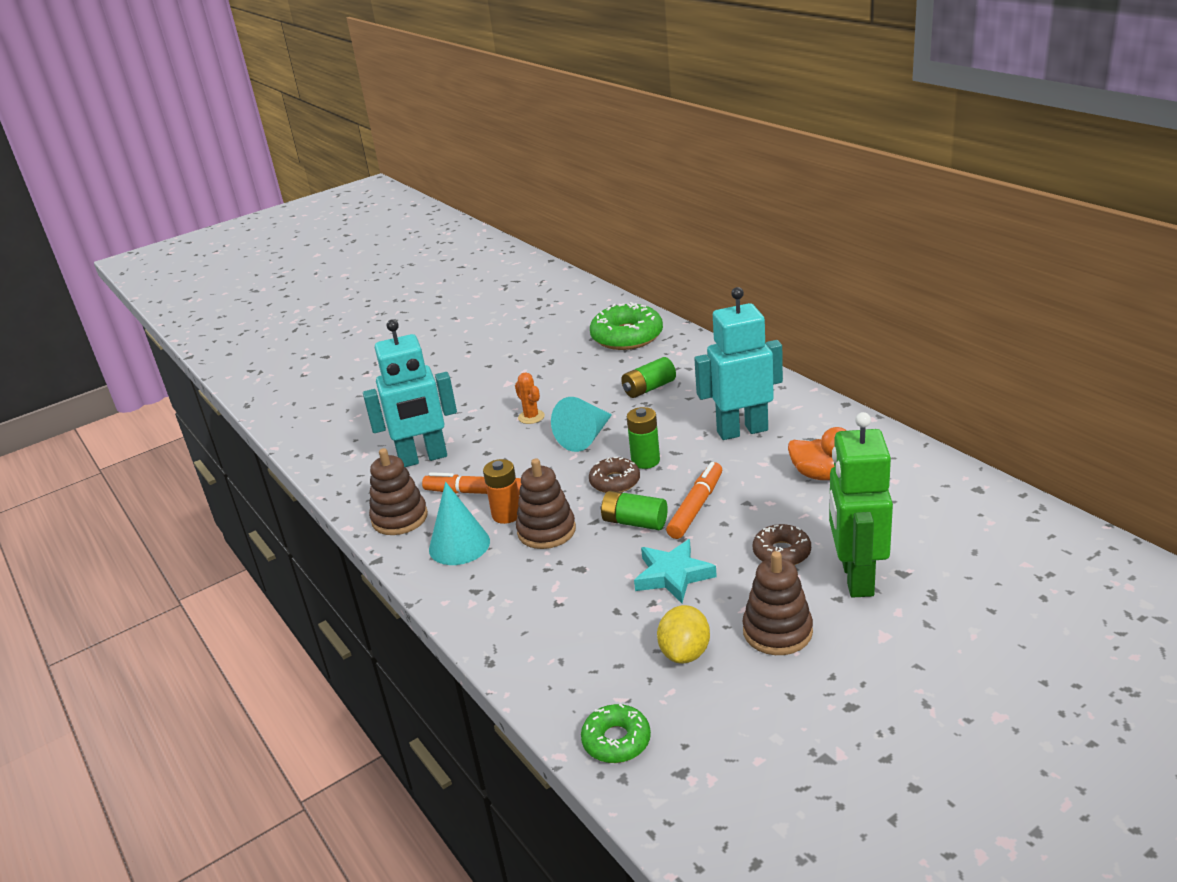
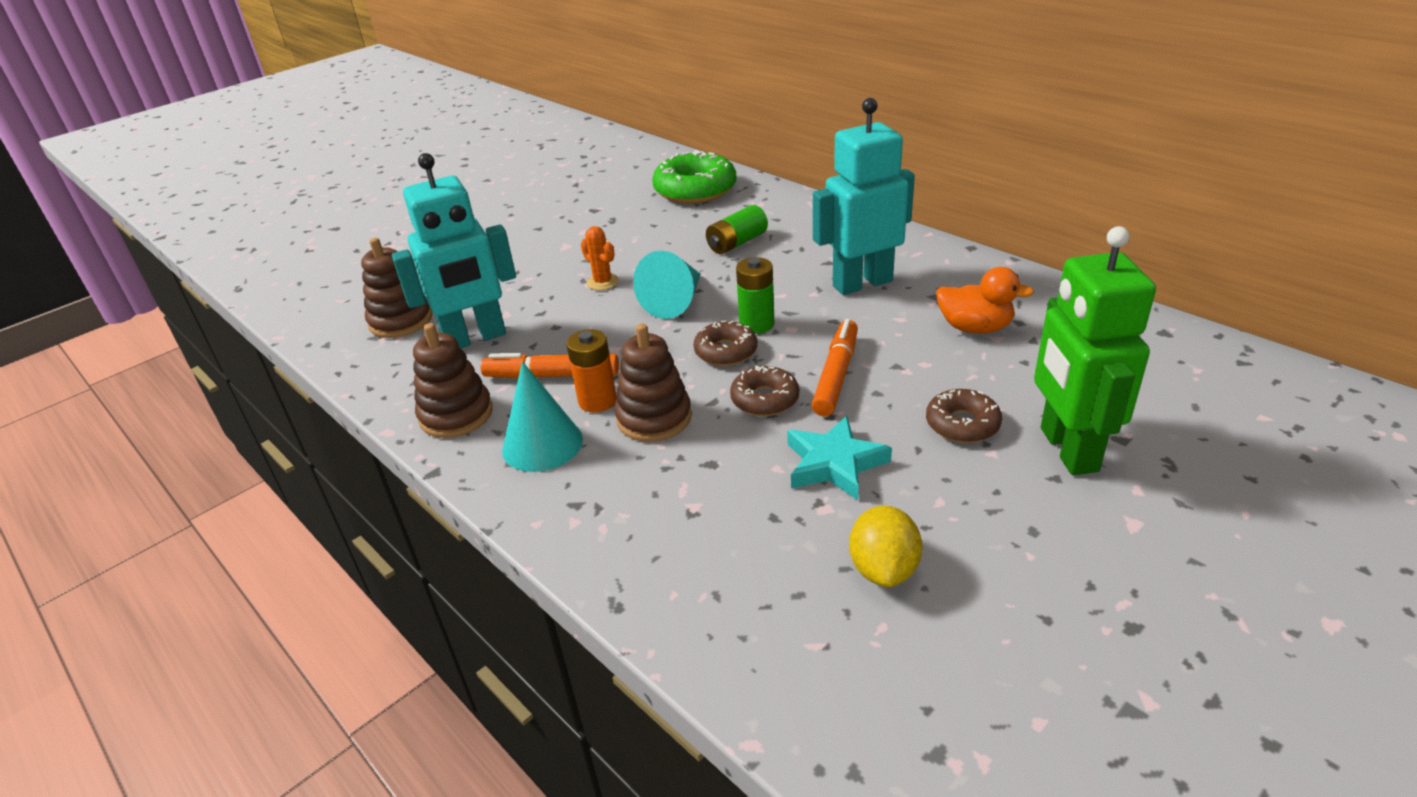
camera: 10 degrees left, 5 degrees up
(616, 740) = (828, 711): green donut -> none
(634, 522) = (765, 399): green battery -> brown donut
(777, 631) = (995, 528): brown stacking toy -> brown stacking toy (401, 321)

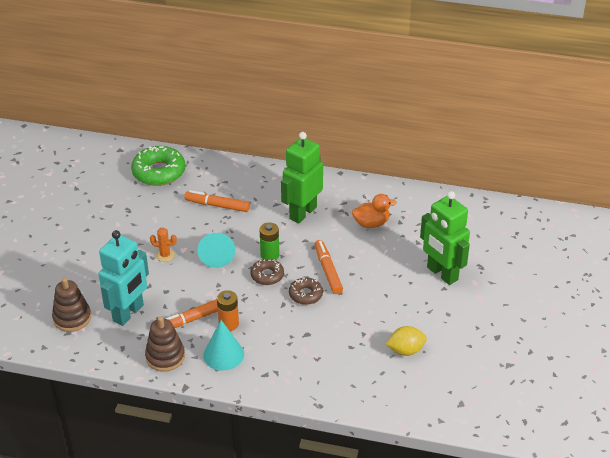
camera: 35 degrees left, 5 degrees up
(654, 418) = (263, 322): brown stacking toy -> none
(737, 243) = (217, 205): green battery -> orange marker
(834, 463) = (357, 314): turquoise star -> none
(862, 283) = (302, 213): turquoise robot -> green robot
(883, 569) = (405, 350): yellow lemon -> yellow lemon turned 75 degrees counterclockwise
(962, 424) = (396, 277): brown donut -> none

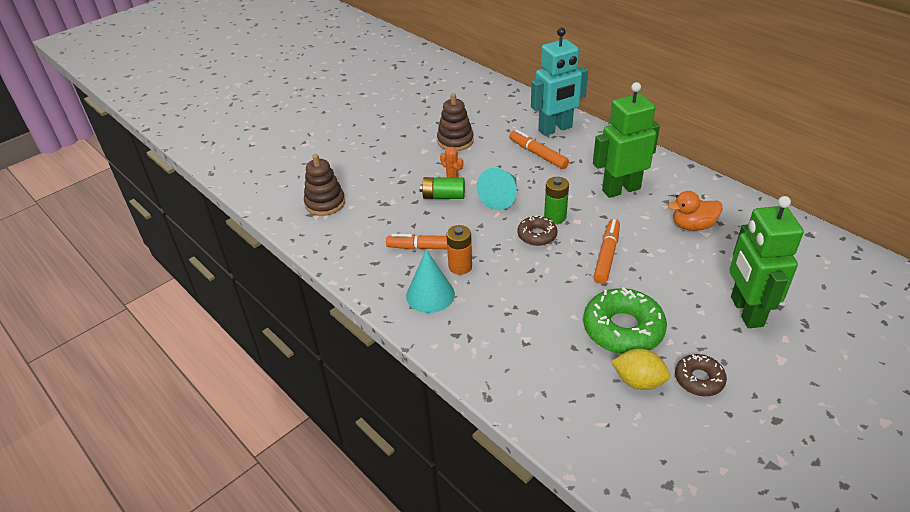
camera: 35 degrees right, 0 degrees up
(128, 313) = (376, 218): turquoise robot -> turquoise robot (555, 129)
(159, 172) = (506, 109): green donut -> green donut (623, 329)
(165, 357) = (373, 272): brown stacking toy -> brown stacking toy (455, 141)
(169, 272) = (443, 196): none -> green battery
(305, 294) = (563, 270): brown donut -> brown donut (699, 379)
(371, 223) = (692, 226): orange duck -> orange duck turned 150 degrees clockwise

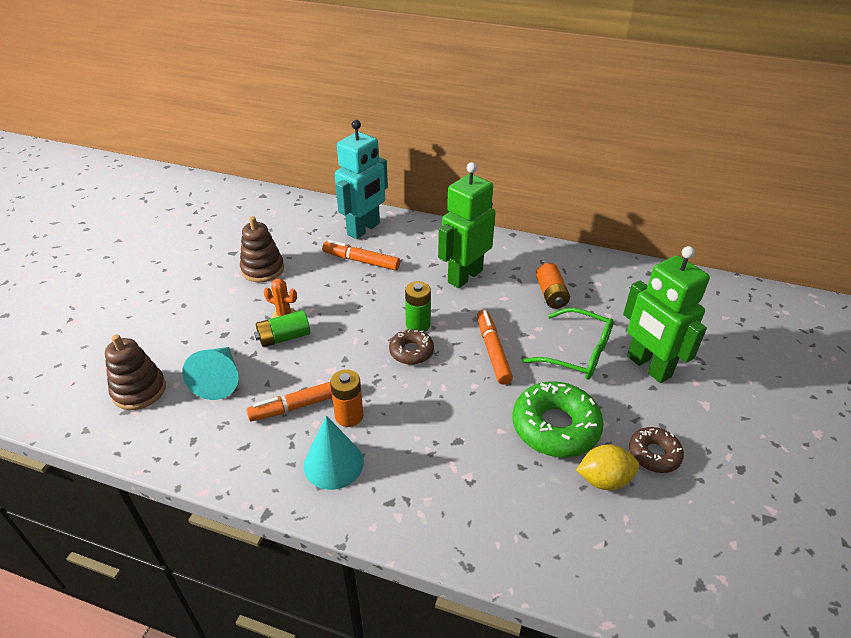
camera: 30 degrees left, 0 degrees up
(501, 197) = (349, 319): turquoise cone -> turquoise cone (219, 379)
(683, 280) = (577, 353): none -> green glasses
(692, 226) = (551, 294): orange duck -> orange battery

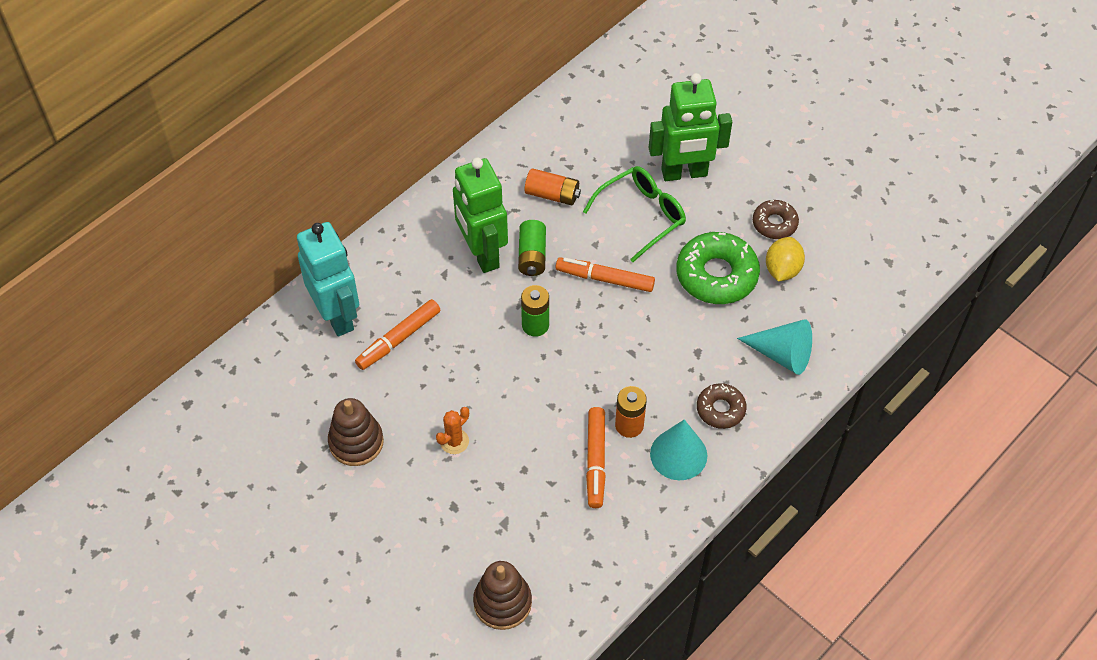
camera: 65 degrees left, 15 degrees up
(219, 379) = (524, 525): turquoise cone -> turquoise cone (782, 354)
(284, 337) = (490, 450): green battery -> green battery (532, 256)
(411, 351) = (571, 345): brown donut -> brown donut (720, 409)

